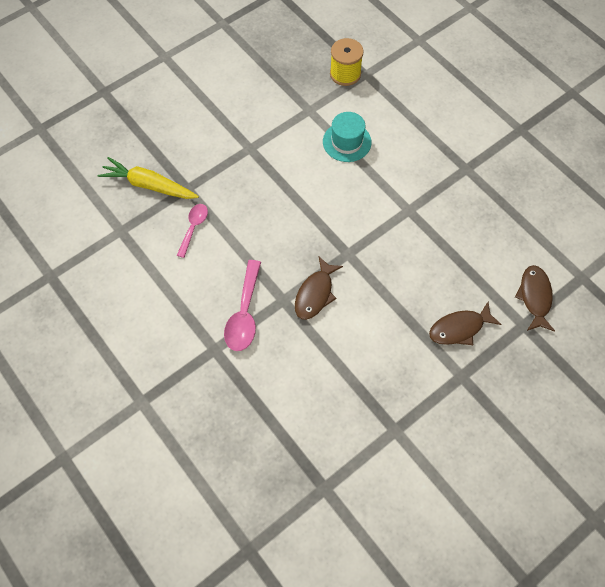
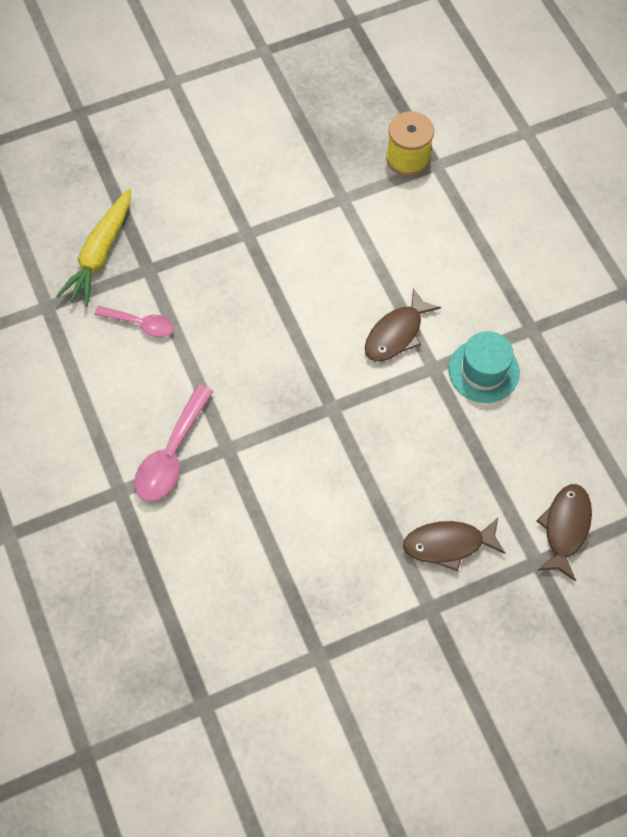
camera: 15 degrees right, 0 degrees up
(149, 185) = (100, 254): yellow carrot -> yellow carrot turned 105 degrees counterclockwise
(193, 227) = (141, 324): pink spoon -> pink spoon turned 75 degrees clockwise
(315, 294) = (271, 451): brown fish -> brown fish (396, 334)
(347, 142) = (379, 254): turquoise hat -> turquoise hat (483, 371)

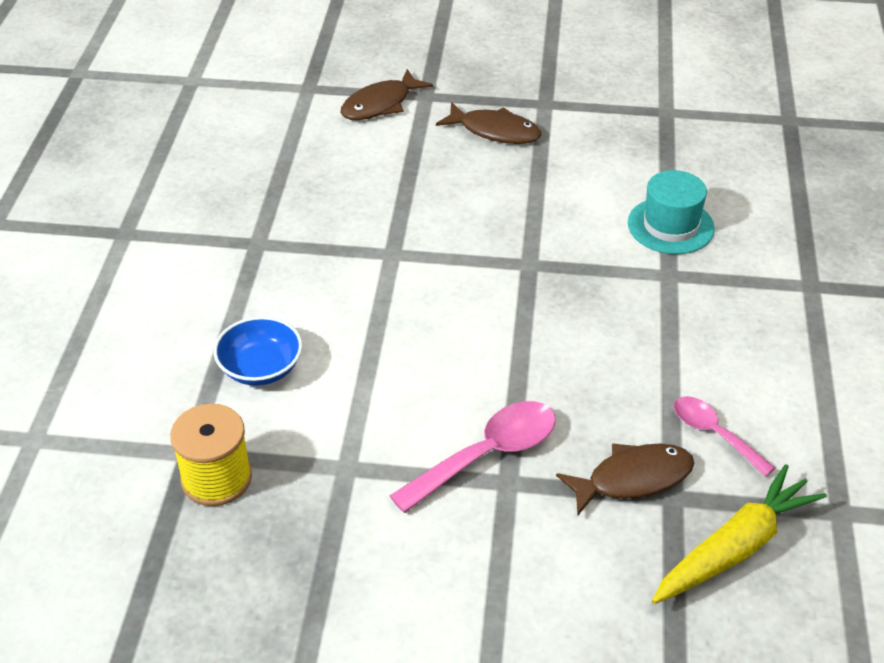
camera: 150 degrees left, 20 degrees down
(171, 454) = (736, 293): pink spoon -> pink spoon (487, 455)
(396, 334) = (405, 297): brown fish -> brown fish (633, 479)
(443, 235) = (261, 368): none -> blue bowl
(483, 371) = (343, 230): turquoise hat -> turquoise hat (670, 226)

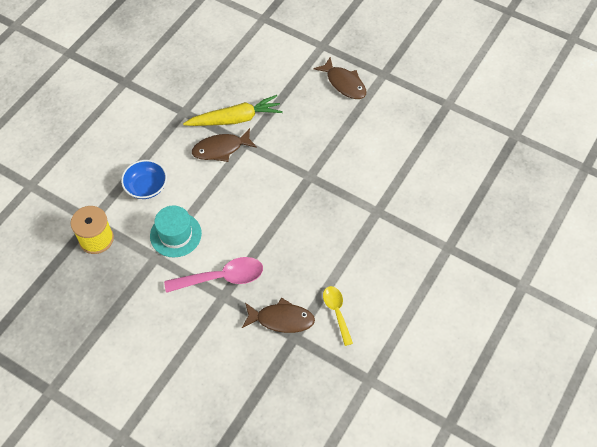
camera: 25 degrees right, 15 degrees up
(380, 104) = (294, 43): brown fish -> brown fish (221, 149)
(670, 226) = (398, 181): turquoise hat -> turquoise hat (175, 234)
(714, 434) = (336, 312): pink spoon -> yellow spoon
(735, 548) = (305, 375): yellow carrot -> yellow carrot (235, 119)

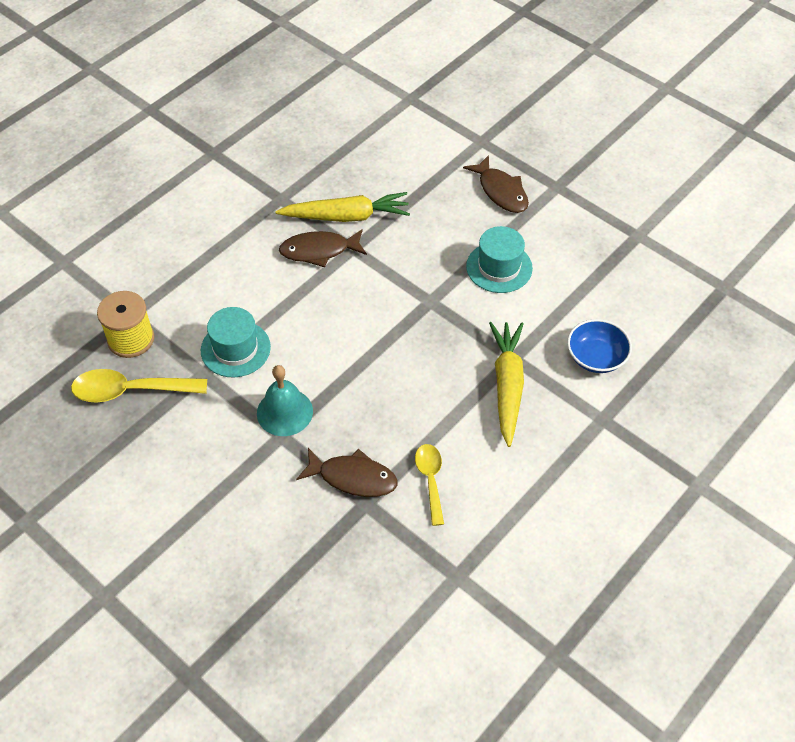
camera: 10 degrees right, 5 degrees down
(105, 279) = (130, 391): none -> yellow spoon
(146, 187) = (211, 284): blue bowl -> blue bowl (596, 357)
(222, 277) = (284, 412): pink spoon -> turquoise bell
(354, 143) = (499, 267): none -> turquoise hat
(377, 233) = (507, 386): none -> yellow carrot

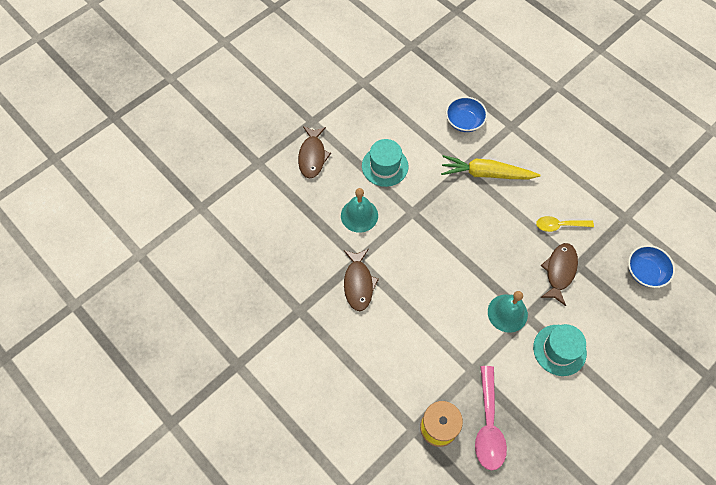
camera: 85 degrees left, 10 degrees up
(130, 391) = (488, 425): yellow spoon -> pink spoon
(235, 349) = (450, 346): turquoise hat -> turquoise hat (559, 350)
(346, 216) = (325, 262): yellow carrot -> none
(361, 598) = (645, 272): none -> blue bowl
(418, 245) = (359, 215): none -> turquoise bell
(501, 191) = (312, 156): brown fish -> brown fish turned 120 degrees clockwise

